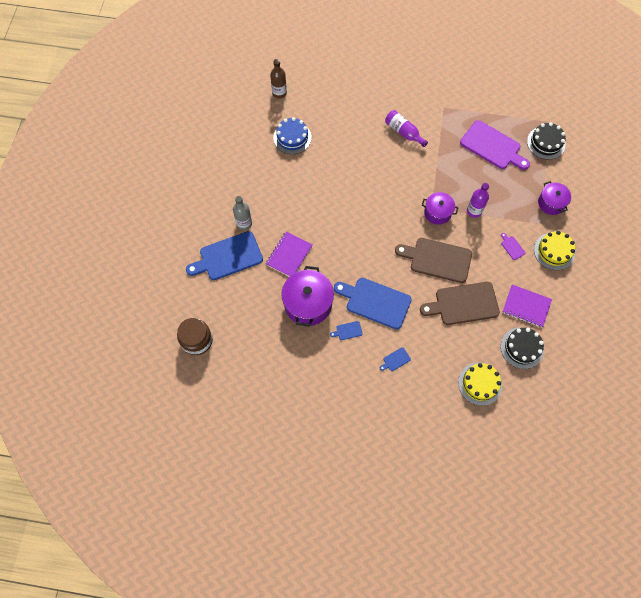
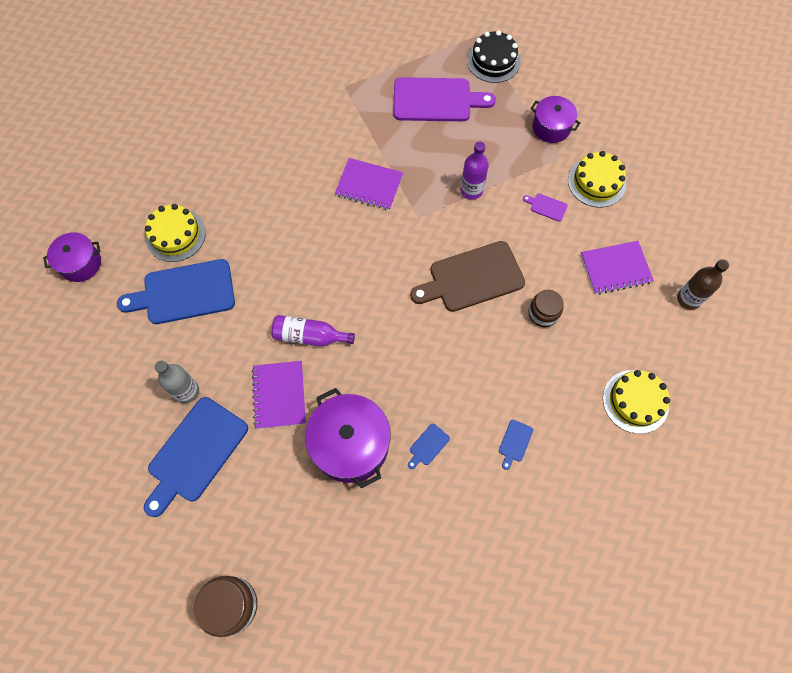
camera: 35 degrees left, 0 degrees up
(279, 93) = (117, 187): brown bottle -> brown bottle (688, 299)
(292, 137) = (175, 235): blue cake -> yellow cake
(375, 302) = (436, 383): blue cutting board -> blue cutting board (184, 293)
(403, 132) = (317, 144): purple bottle -> purple bottle (309, 336)
(416, 173) = (369, 185): none -> purple notebook
(437, 212) = (430, 219): purple pot -> purple pot (80, 263)
(463, 304) = (543, 313): brown cutting board -> brown jar
(522, 348) = (648, 322): black cake -> none

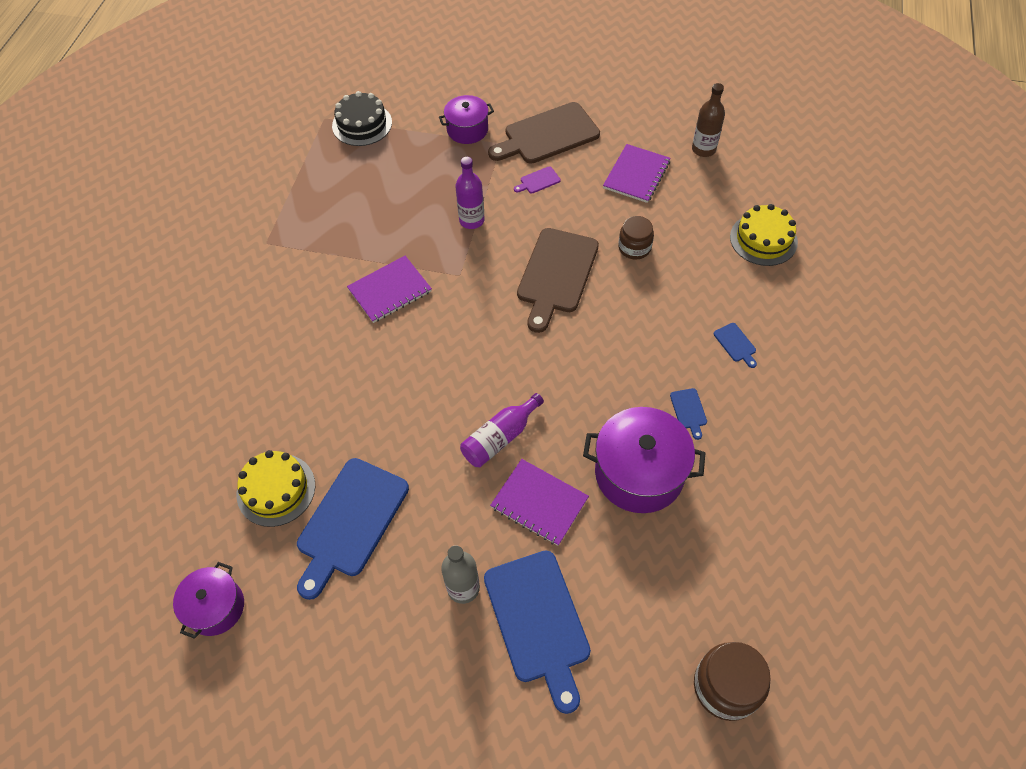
camera: 50 degrees left, 10 degrees down
(436, 100) = (356, 187): purple cutting board -> none
(596, 182) = (547, 135): yellow cake -> brown cutting board

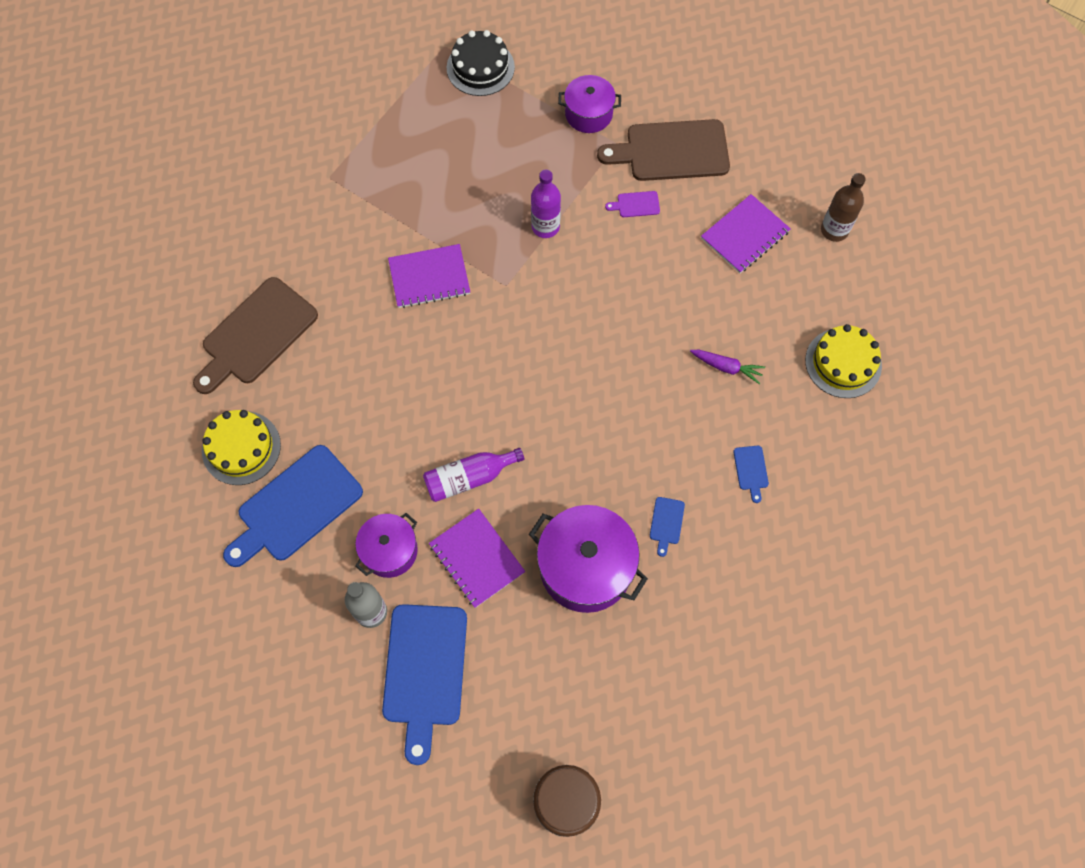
camera: 20 degrees right, 10 degrees up
(216, 607) = (148, 540): purple pot -> purple pot (390, 551)
(556, 274) = (604, 322): brown cutting board -> brown cutting board (256, 335)
(634, 247) = (700, 321): brown jar -> none
(673, 274) = (726, 367): none -> purple carrot

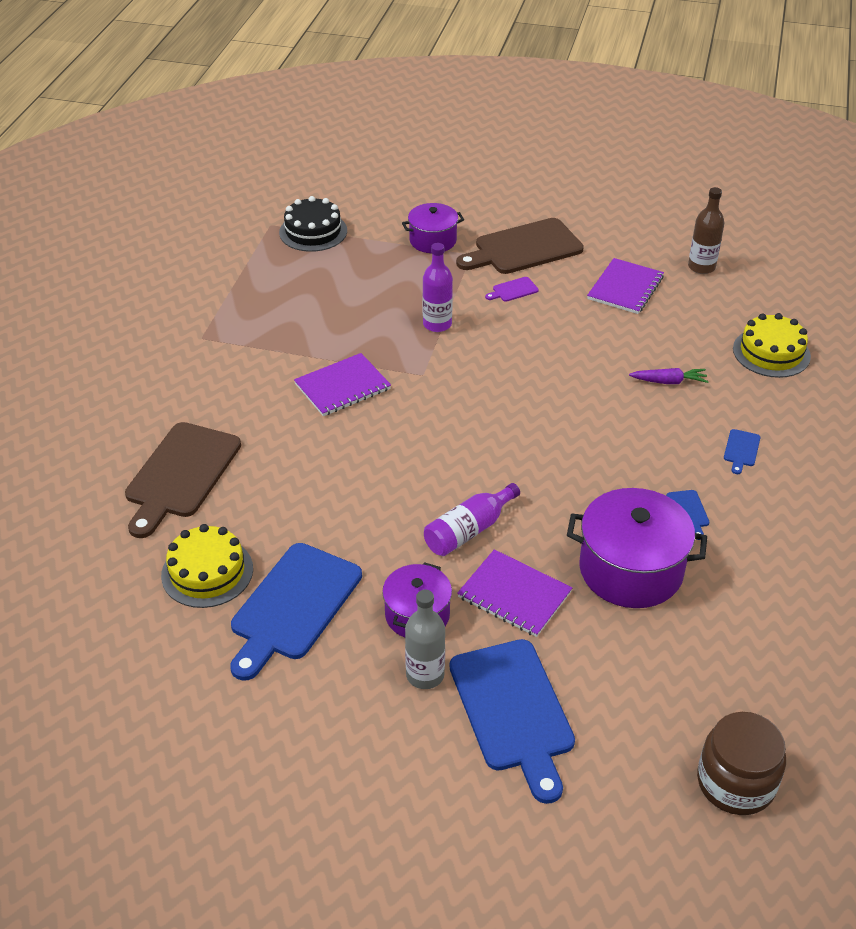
camera: 20 degrees left, 25 degrees down
(751, 470) = (741, 450): blue cutting board -> blue cutting board turned 45 degrees clockwise

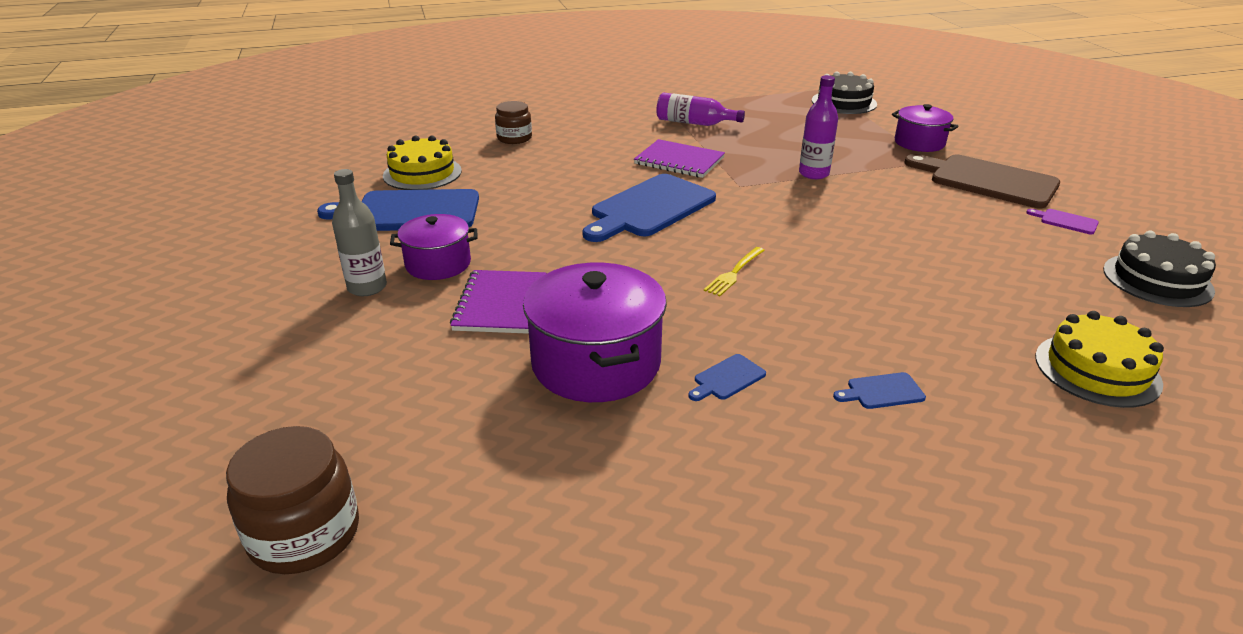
camera: 60 degrees right, 10 degrees down
(181, 474) = (514, 138): brown cutting board -> brown jar
(469, 530) = (565, 259): purple bottle -> purple bottle (694, 123)
(513, 290) = (918, 192): purple cutting board -> purple cutting board (1066, 221)
(513, 711) = (346, 345): blue cutting board -> blue cutting board (650, 208)
(560, 445) = (734, 273): none -> yellow fork
(625, 288) = (1030, 244): purple notebook -> none
(669, 382) = (924, 310): purple carrot -> none
(701, 267) = (1157, 280): brown bottle -> black cake

